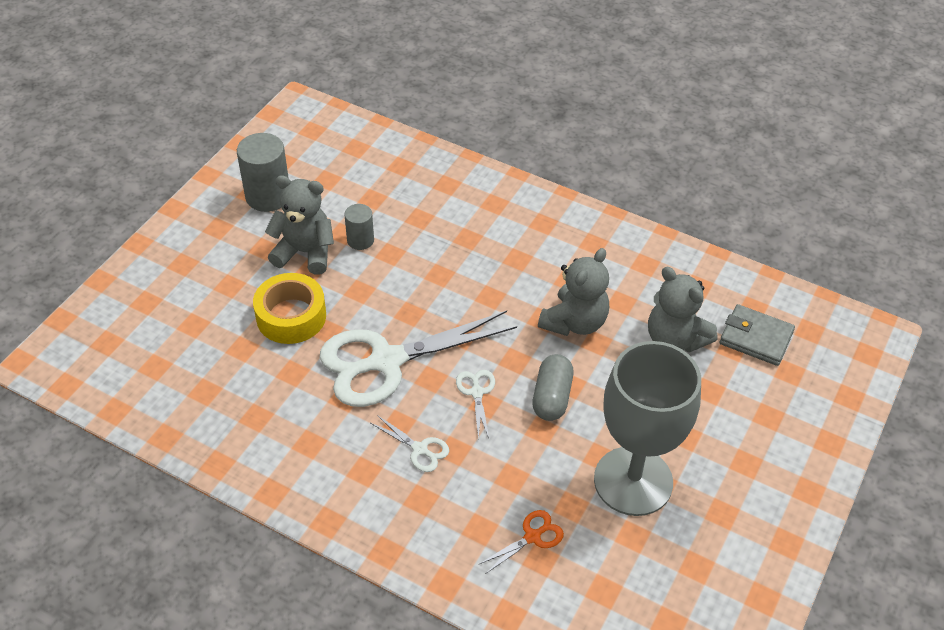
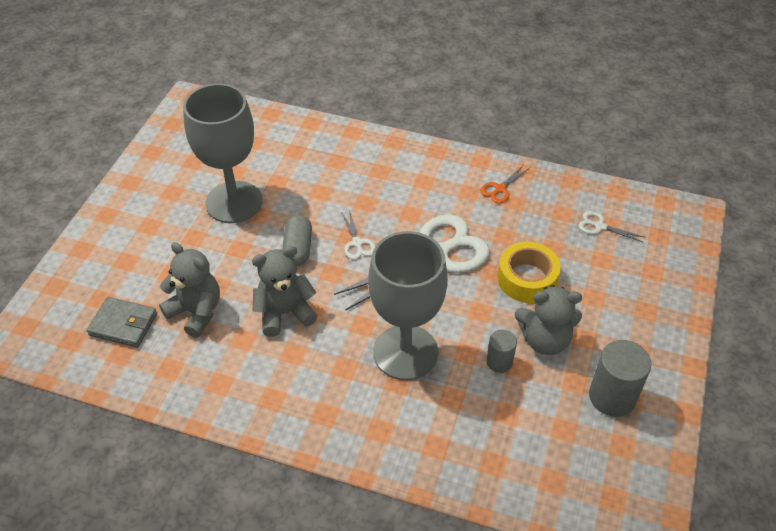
camera: 170 degrees right, 0 degrees up
(420, 449) = (389, 199): white scissors -> white scissors (600, 226)
(452, 263) = (405, 352): none -> grey goblet
(532, 537) = (301, 161): orange scissors -> orange scissors (500, 189)
(574, 322) = (284, 313): grey teddy bear -> grey teddy bear turned 45 degrees clockwise

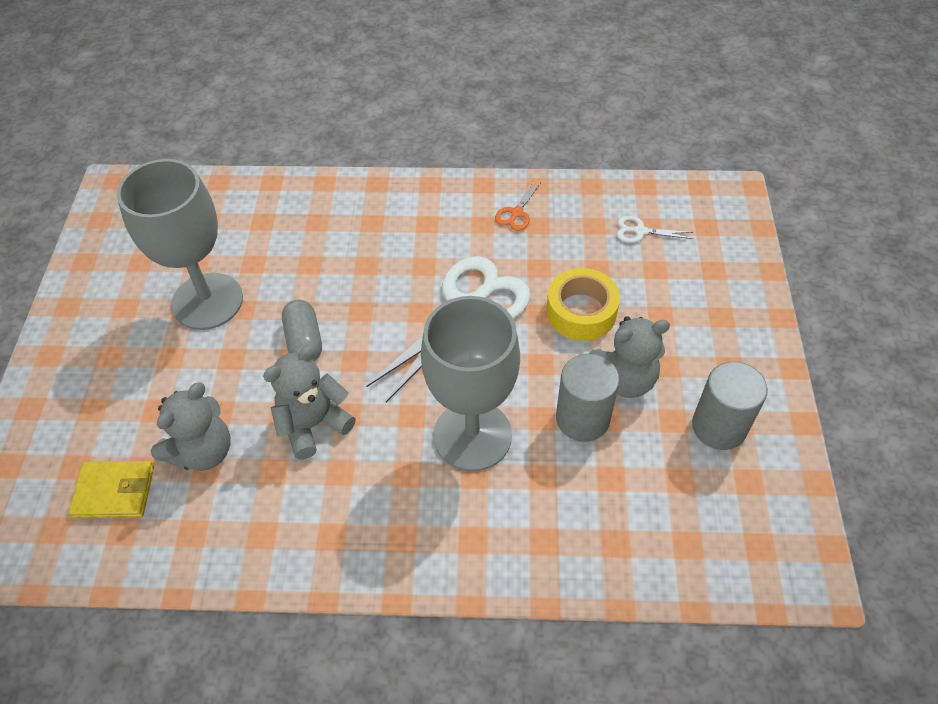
camera: 15 degrees left, 5 degrees up
(123, 324) = (115, 492): grey wallet -> yellow wallet
(196, 312) = (203, 451): grey teddy bear -> grey teddy bear turned 105 degrees clockwise
(357, 243) = (373, 316): white scissors -> none
(499, 362) = (582, 418): grey cylinder -> grey cylinder, size x1.72

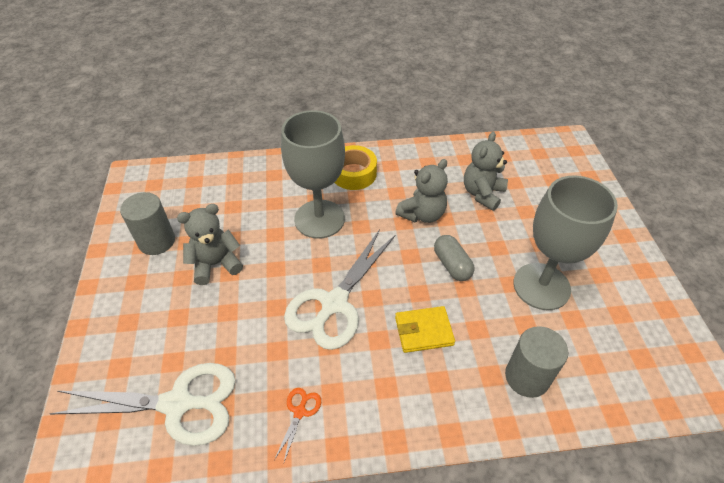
camera: 170 degrees right, 5 degrees down
(115, 492) = (519, 171): yellow wallet -> yellow wallet (423, 331)
(581, 312) = (242, 312): yellow tape -> yellow tape (353, 173)
(582, 418) = (247, 236): grey cylinder -> grey cylinder (527, 377)
(640, 231) = (177, 404): white scissors -> white scissors, size x2.42

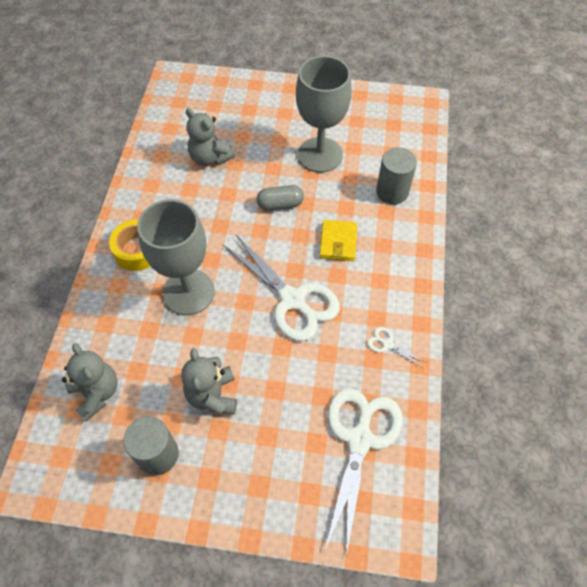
camera: 75 degrees left, 10 degrees up
(300, 412) = (387, 344): orange scissors -> white scissors
(422, 214) = (216, 208): grey teddy bear -> grey teddy bear (96, 393)

